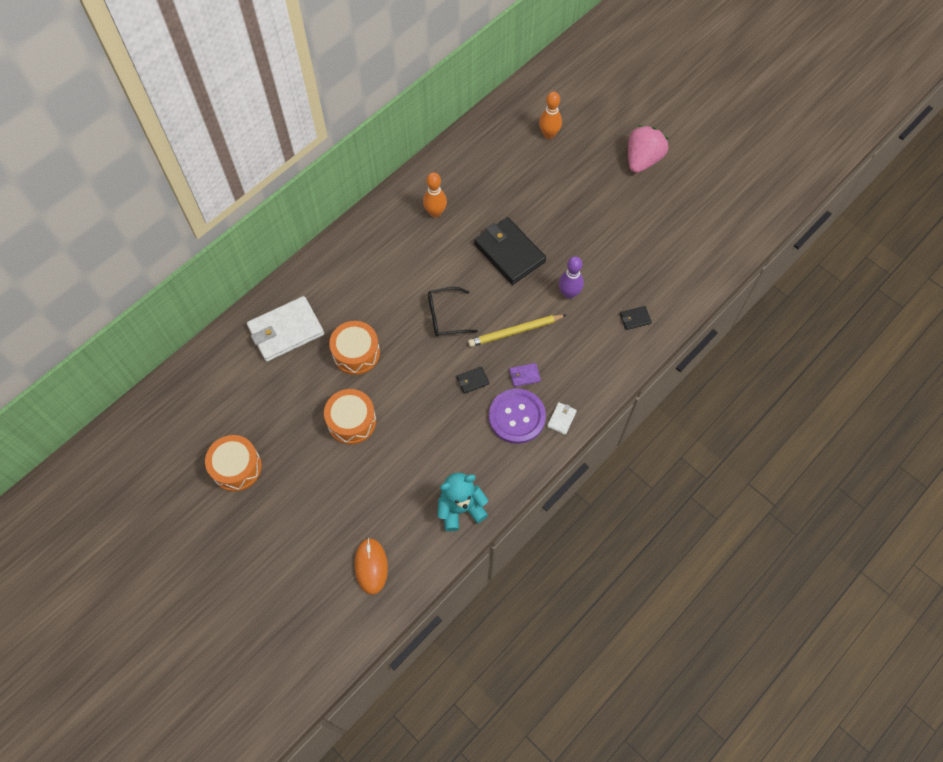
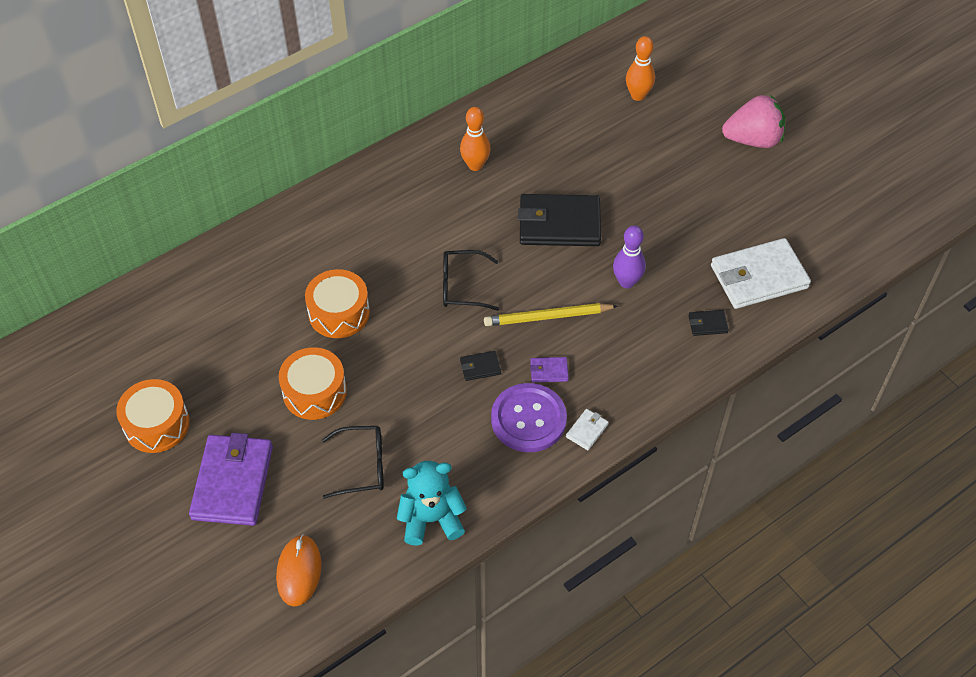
camera: 10 degrees right, 10 degrees down
(286, 331) = (257, 274): white wallet -> white wallet (759, 277)
(305, 504) = (232, 482): none -> purple wallet
(401, 475) = (362, 466): none -> black glasses
(509, 253) = (559, 224): black wallet -> black wallet turned 60 degrees counterclockwise
(642, 160) = (753, 140): pink strawberry -> pink strawberry turned 45 degrees clockwise

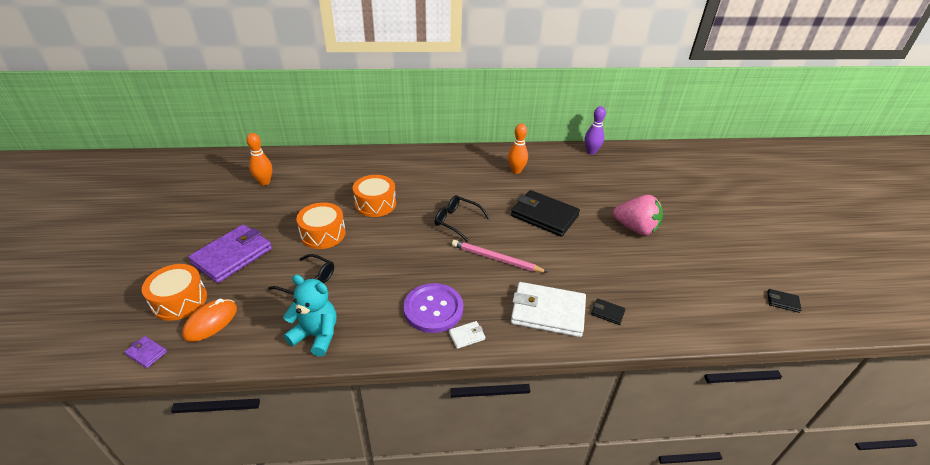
camera: 30 degrees right, 15 degrees down
(157, 424) = (230, 211): orange drum -> orange drum (179, 300)
(480, 367) = (429, 266): black wallet -> black wallet (782, 302)
(548, 317) = (496, 259): yellow pencil -> pink pencil
(549, 371) = (471, 288): purple wallet -> purple wallet (146, 353)
(627, 282) = (565, 263): purple bowling pin -> purple bowling pin (591, 152)
(638, 95) = (645, 176): orange bowling pin -> orange bowling pin (264, 182)
(753, 140) = (713, 225): pink strawberry -> pink strawberry (635, 228)
(759, 277) = (668, 302): white wallet -> white wallet (547, 312)

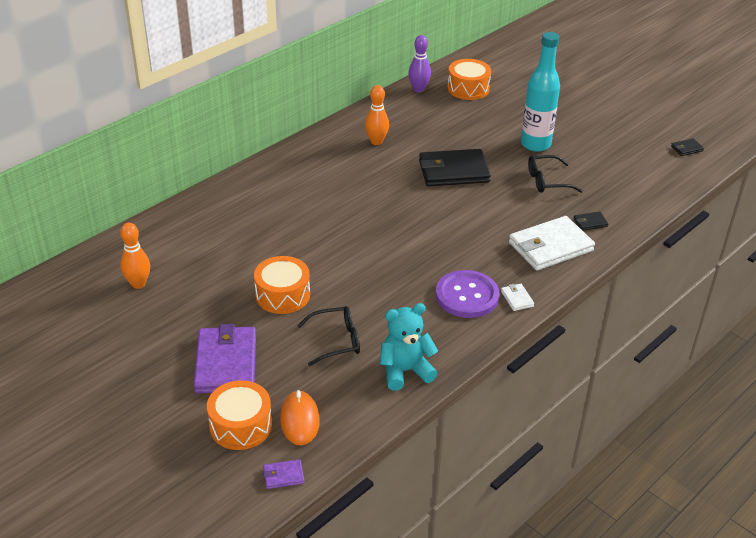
camera: 40 degrees left, 0 degrees up
(375, 204) = (290, 241): orange drum -> orange drum (468, 88)
(456, 221) = (387, 216): black glasses -> black glasses (547, 181)
(467, 336) = (517, 299): white wallet -> white wallet turned 45 degrees counterclockwise
(496, 259) = (462, 229): pink pencil -> none
(635, 228) = (535, 144): pink strawberry -> turquoise bottle

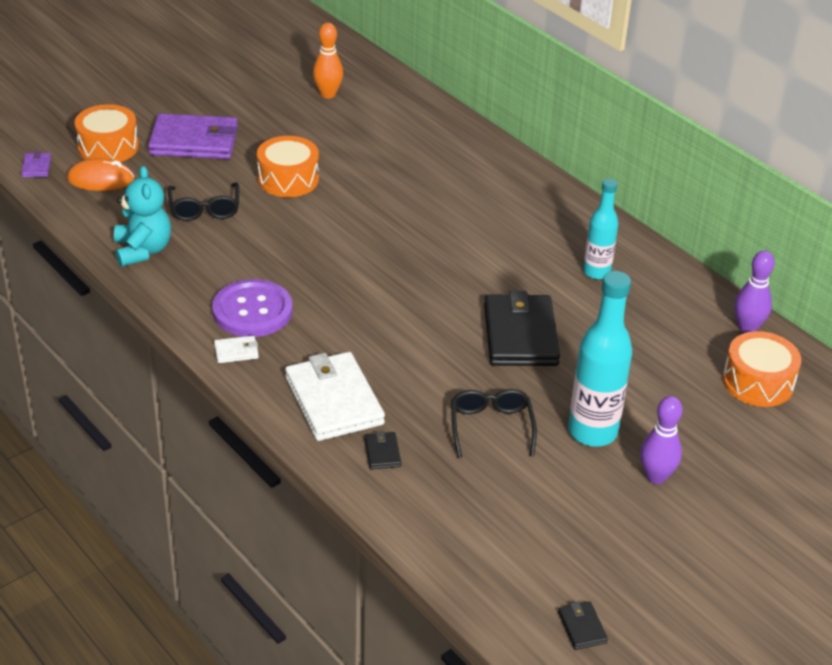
camera: 95 degrees right, 0 degrees up
(376, 141) = (596, 272): orange bowling pin -> turquoise bottle
(563, 124) = (656, 477): none -> purple bowling pin

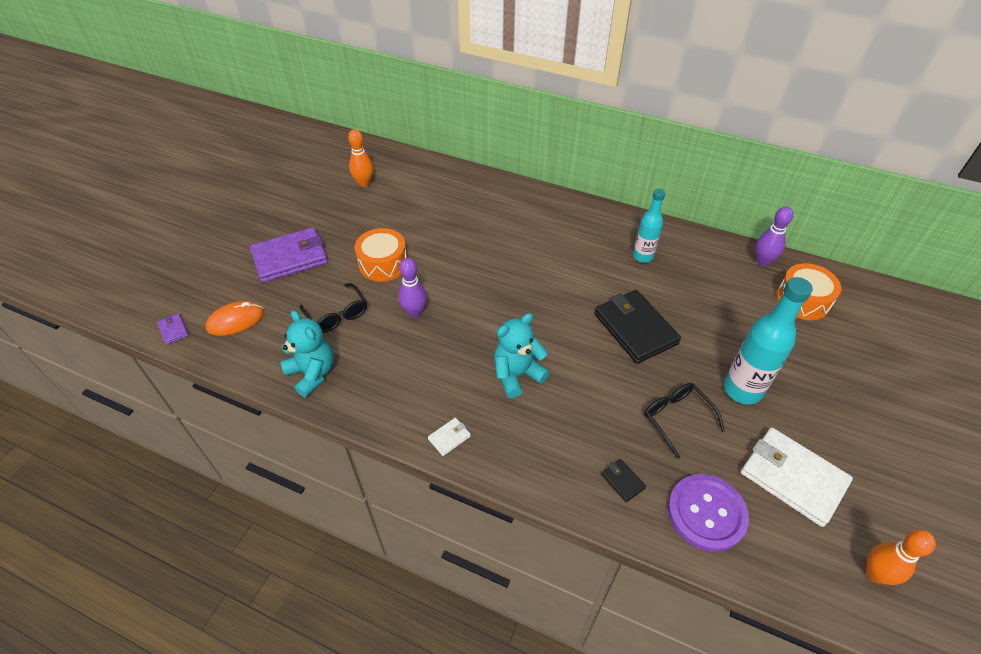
camera: 25 degrees left, 10 degrees up
(108, 147) = (224, 288): orange drum -> none
(252, 311) = (435, 393): purple button -> purple button (706, 513)
(333, 400) = (553, 449): white wallet -> white wallet (792, 478)
(350, 327) = (517, 374): none -> turquoise teddy bear
(582, 627) = (875, 574): black wallet -> orange bowling pin
(656, 477) = (809, 408): purple bowling pin -> purple bowling pin (414, 312)

